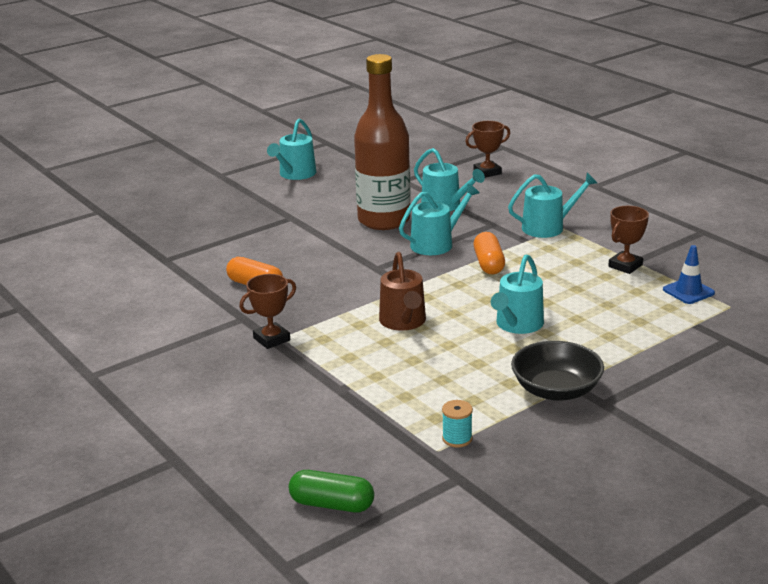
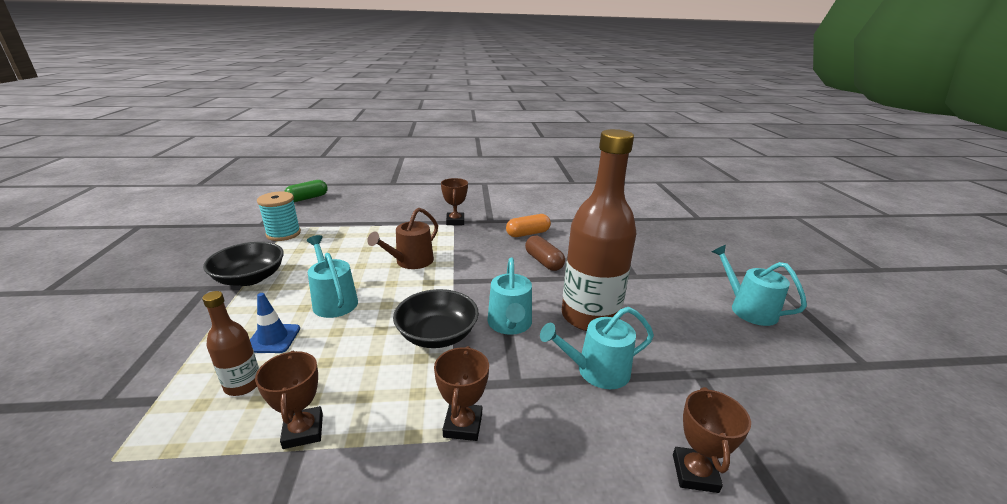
camera: 120 degrees right, 0 degrees up
(314, 259) = (543, 261): none -> brown capsule
(403, 322) = (411, 261): brown watering can -> brown watering can turned 75 degrees counterclockwise
(457, 439) = (283, 234): turquoise spool -> turquoise spool, size x1.75
(489, 264) = (437, 335): orange capsule -> black bowl
(548, 227) = (463, 425): turquoise watering can -> brown trophy
(637, 304) = (243, 385): none -> brown bottle
(688, 291) = (187, 445): blue traffic cone -> blue traffic cone (273, 338)

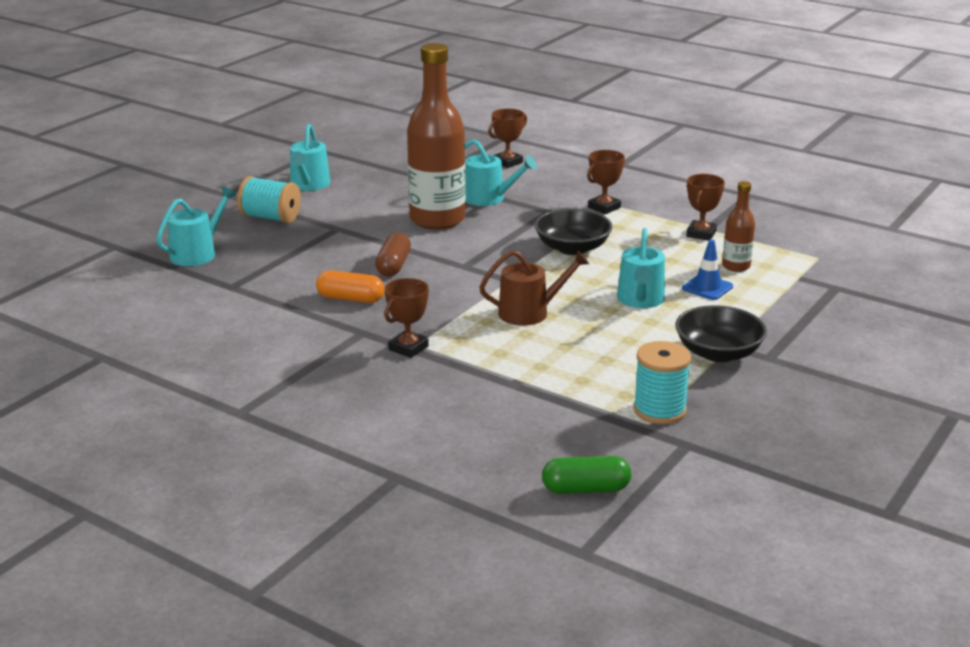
camera: 140 degrees left, 0 degrees up
(510, 324) = (507, 236): turquoise watering can -> turquoise watering can (197, 253)
(687, 266) = (270, 218): none -> turquoise spool

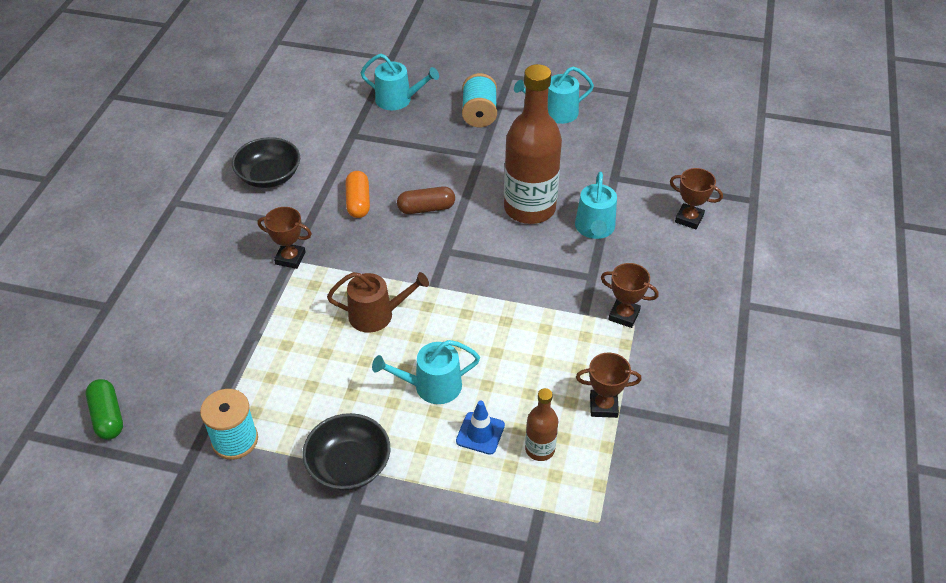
camera: 70 degrees right, 20 degrees up
(529, 312) = (376, 315): brown watering can -> brown watering can turned 60 degrees counterclockwise
(572, 248) = (518, 313): black bowl -> black bowl (269, 176)

